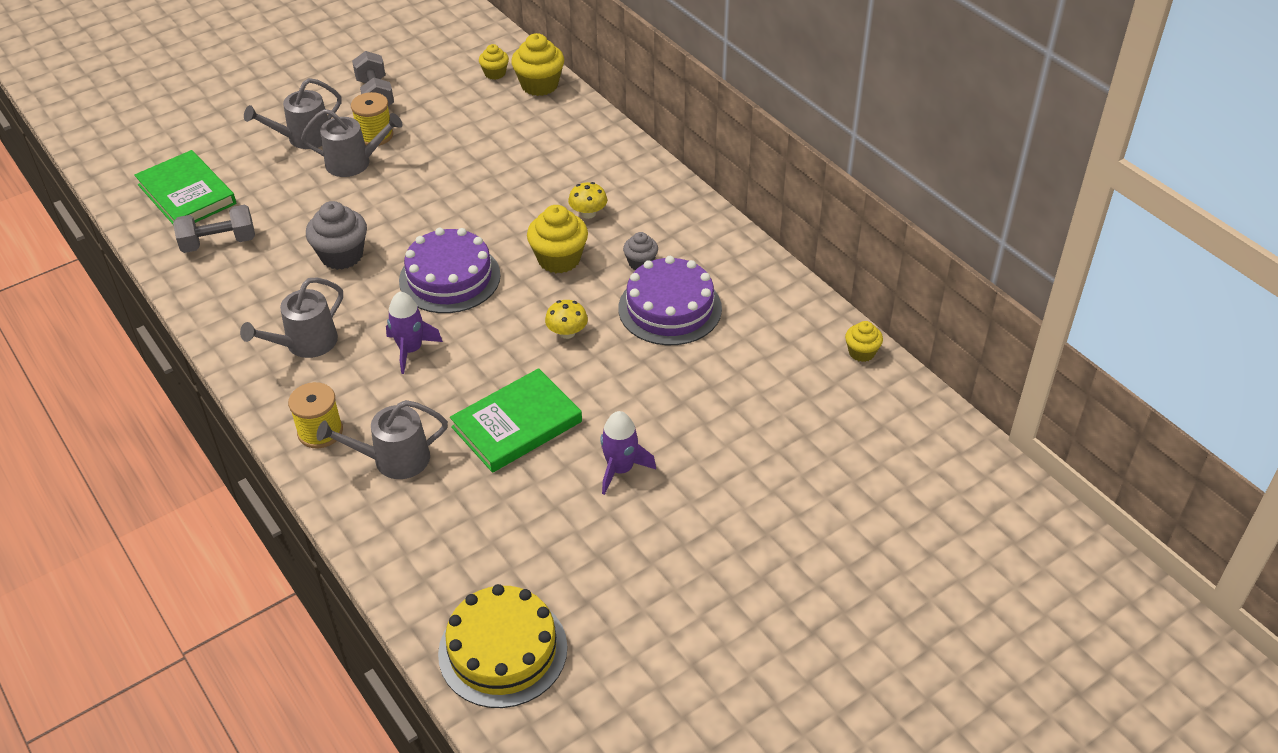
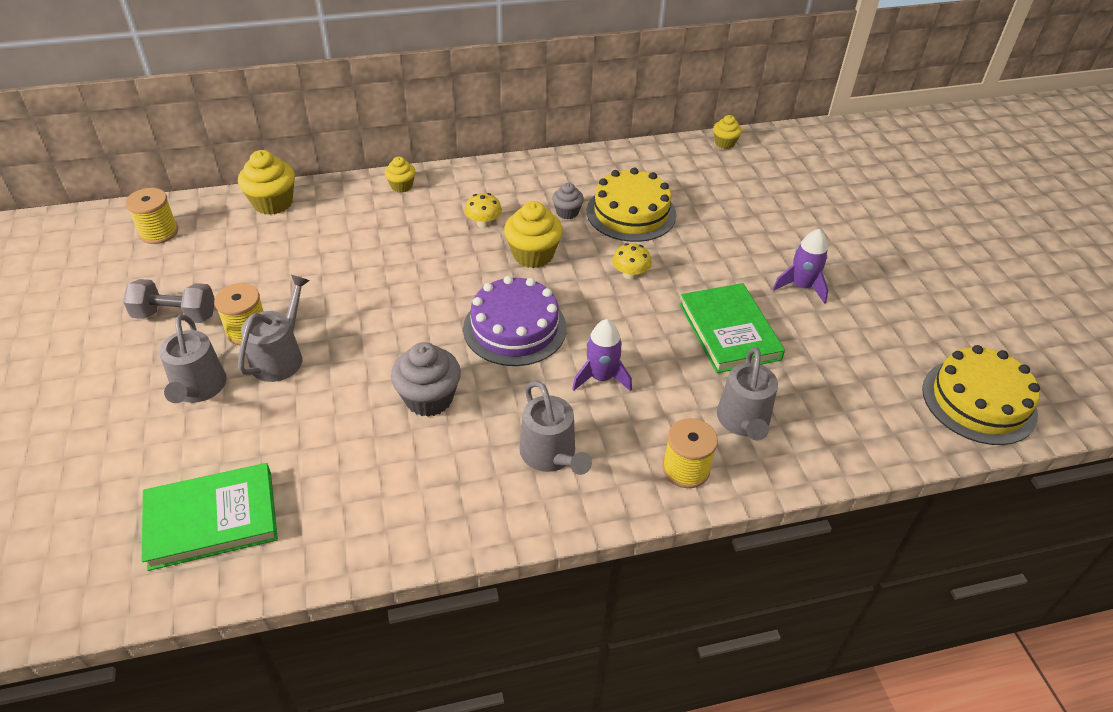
camera: 70 degrees left, 0 degrees up
(219, 243) = (331, 502): grey dumbbell -> none
(466, 46) = (159, 232): none -> yellow spool
(495, 73) = (225, 225): yellow cupcake -> yellow cupcake (401, 186)
(670, 308) = (631, 213): purple cake -> yellow cake

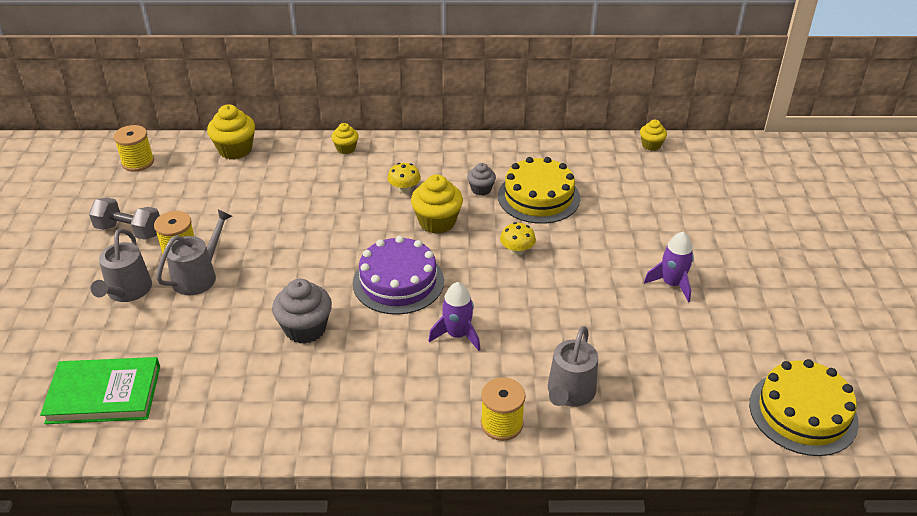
camera: 15 degrees right, 5 degrees down
(551, 455) = (389, 392): grey watering can -> none
(729, 331) = (587, 313): green book -> none

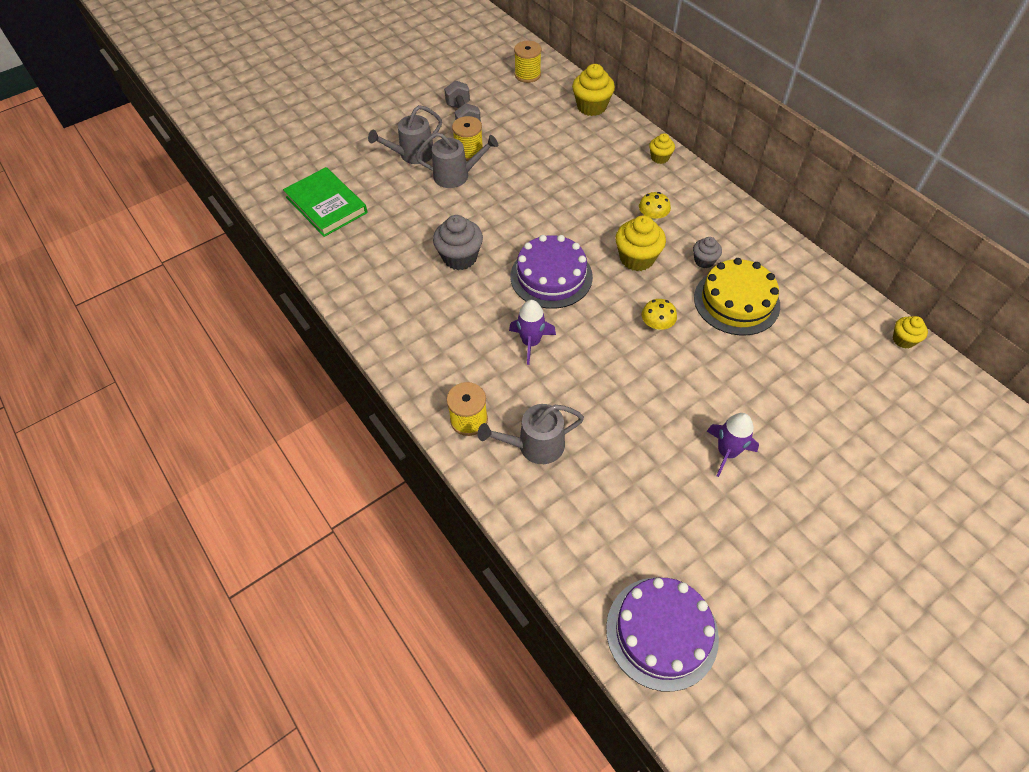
camera: 55 degrees right, 15 degrees up
(803, 412) = (662, 632): yellow cake -> purple cake

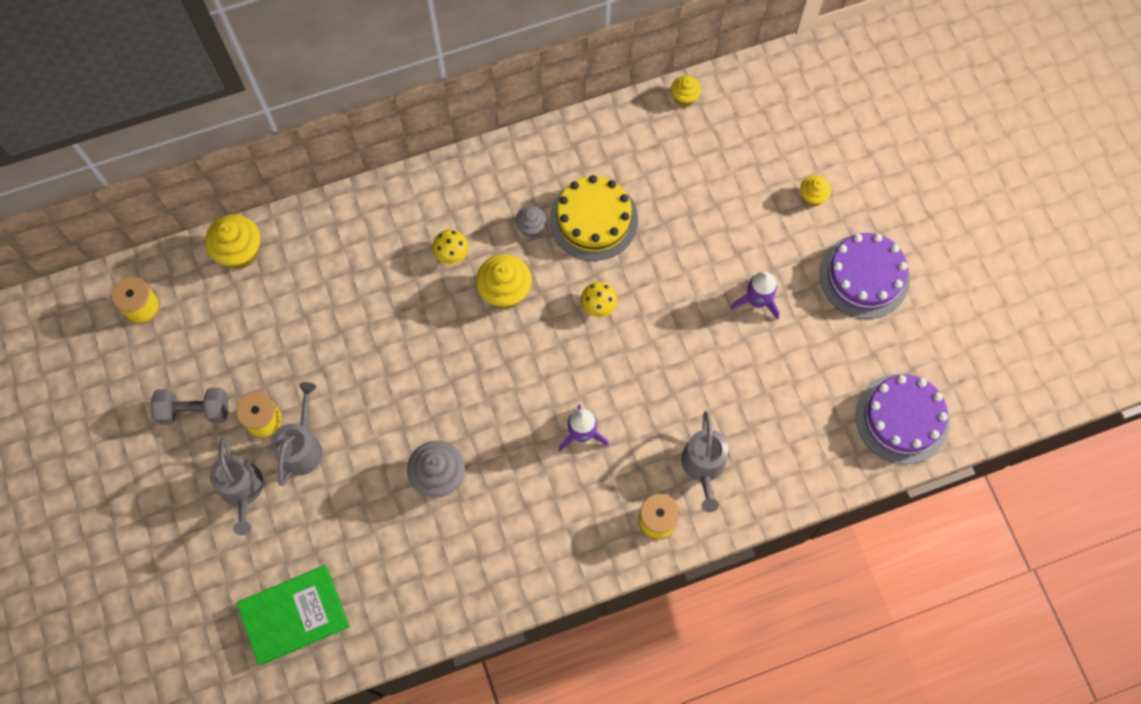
camera: 75 degrees left, 15 degrees up
(551, 276) = (500, 386): purple cake -> purple cake (864, 276)
(660, 158) = (361, 209): yellow cupcake -> yellow cupcake (812, 197)

